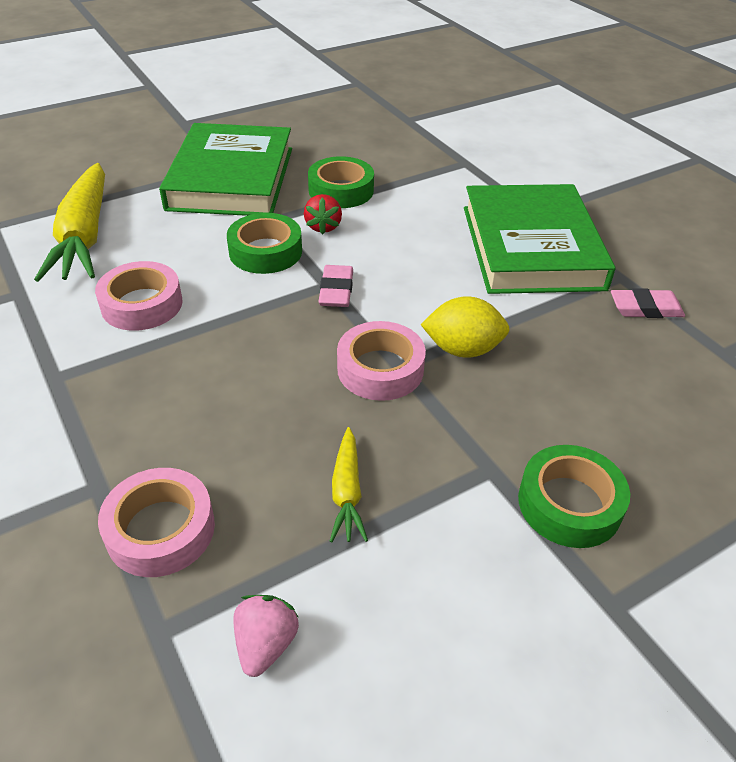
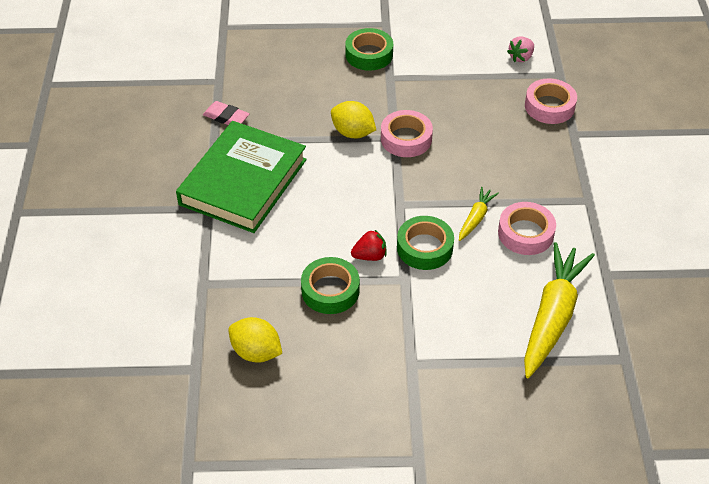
camera: 150 degrees left, 5 degrees up
(231, 178) = (411, 343): green book -> none
(323, 227) = (370, 256): red strawberry -> red strawberry turned 45 degrees clockwise
(336, 290) = (396, 197): pink eraser -> none
(347, 492) = (461, 91): yellow carrot -> yellow carrot (476, 218)
(369, 139) = (256, 352): none -> yellow lemon

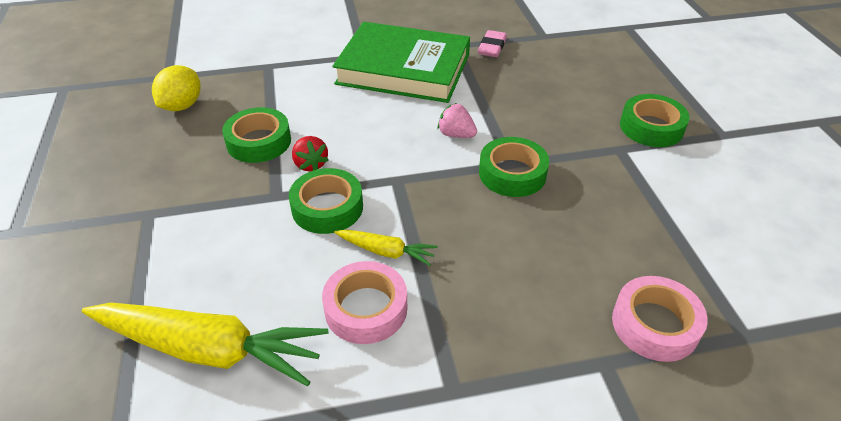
camera: 80 degrees right, 5 degrees down
(353, 133) = (504, 130): yellow lemon -> none
(406, 139) = (512, 173): pink tape -> green tape
(521, 57) = (752, 280): pink strawberry -> pink strawberry (456, 134)

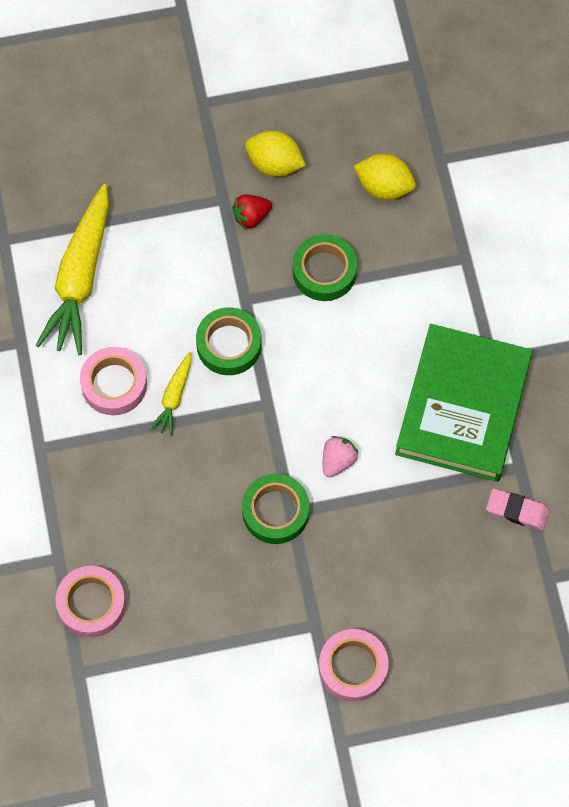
camera: 90 degrees right, 25 degrees up
(124, 174) = (274, 164): none -> yellow lemon
(310, 164) = (289, 323): red strawberry -> red strawberry (251, 216)
(651, 127) = (353, 667): green tape -> pink tape

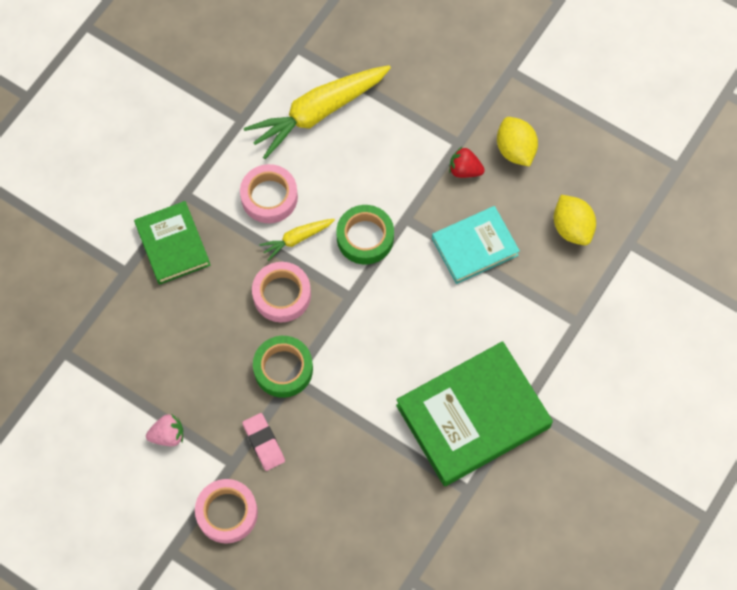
camera: 45 degrees right, 0 degrees up
(75, 498) = (172, 245): none -> green book
(91, 604) = (114, 318): pink tape -> pink tape (282, 295)
(324, 271) = (474, 247): green tape -> turquoise book
(338, 461) = (355, 374): pink strawberry -> pink strawberry (168, 435)
(517, 511) = (436, 517): pink eraser -> pink eraser (263, 443)

